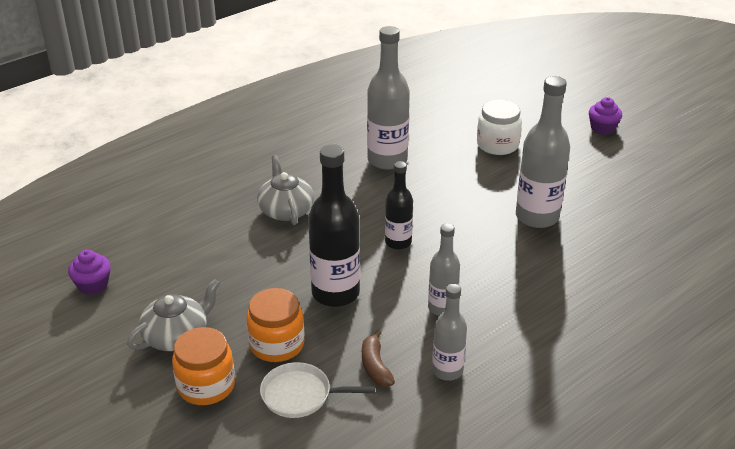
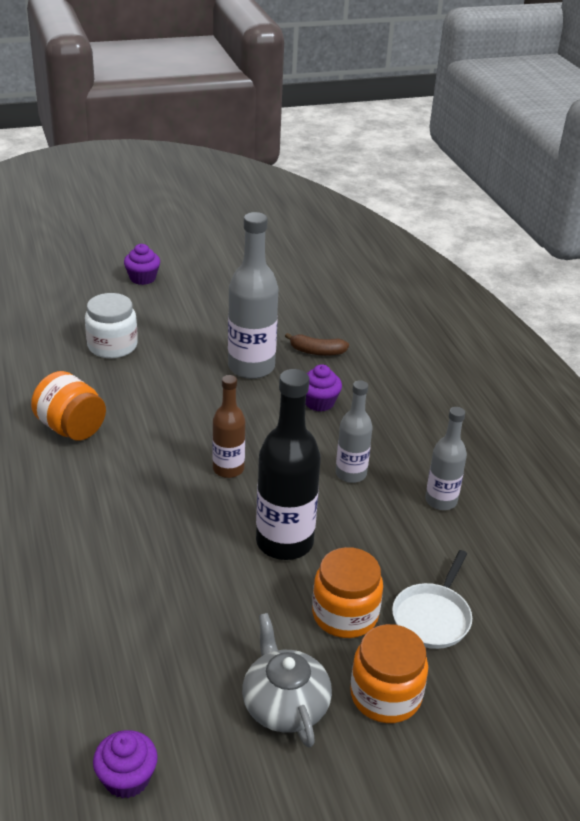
camera: 70 degrees left, 0 degrees up
(286, 210) = (102, 539): grey teapot -> none
(375, 366) = (413, 548): brown banana -> brown banana (317, 352)
(387, 160) = (71, 428): grey bottle -> orange jar
(398, 242) = (228, 469): black bottle -> brown bottle
(523, 266) = (319, 402): none -> purple cupcake

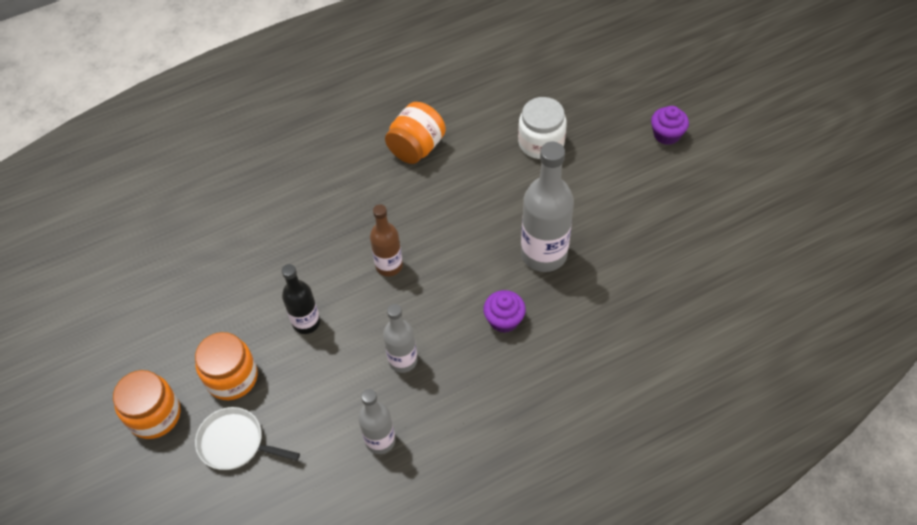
camera: 85 degrees right, 20 degrees up
(127, 778) = (85, 272): purple cupcake -> none
(284, 542) = (306, 322): black bottle -> black bottle, size x0.59
(284, 704) = (144, 349): grey teapot -> none
(317, 352) = (590, 305): brown banana -> none

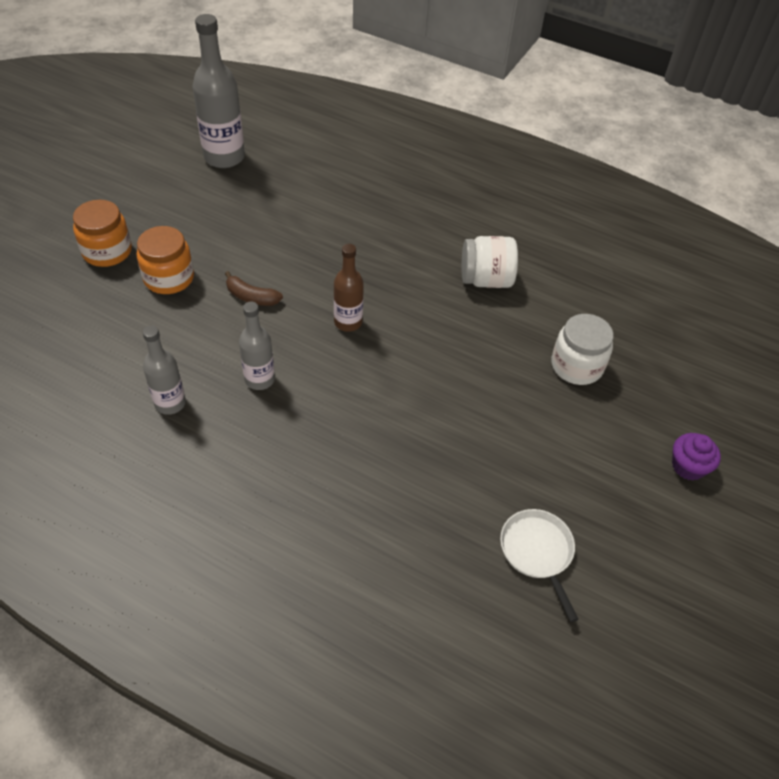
camera: 50 degrees right, 5 degrees down
(235, 443) = (111, 310): white pan -> white pan (537, 552)
(306, 322) = (251, 297): black bottle -> brown banana
(416, 148) = (486, 280): orange jar -> white jar
(504, 320) = (355, 433): purple cupcake -> none
(544, 254) = (452, 429): grey bottle -> grey bottle (224, 157)

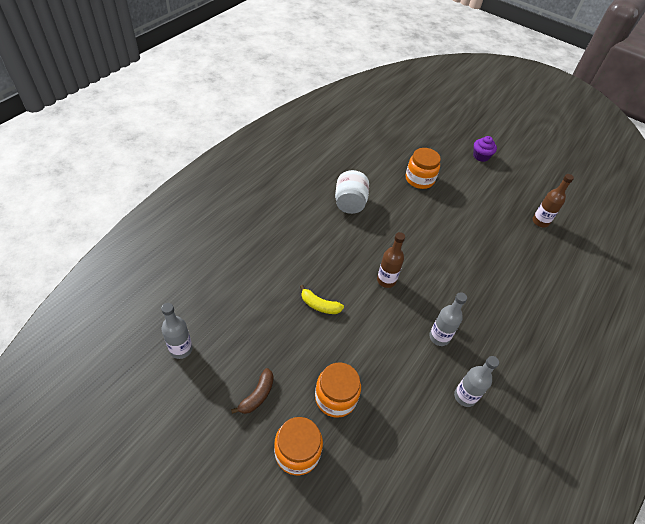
camera: 85 degrees left, 0 degrees up
(224, 157) = (181, 349): grey bottle -> grey bottle, size x0.59
(251, 297) = (360, 337): brown banana -> brown banana (257, 395)
(295, 257) = (319, 305): none -> yellow banana
(537, 552) = (540, 221): white pan -> brown bottle
(576, 366) = (419, 179): white jar -> orange jar

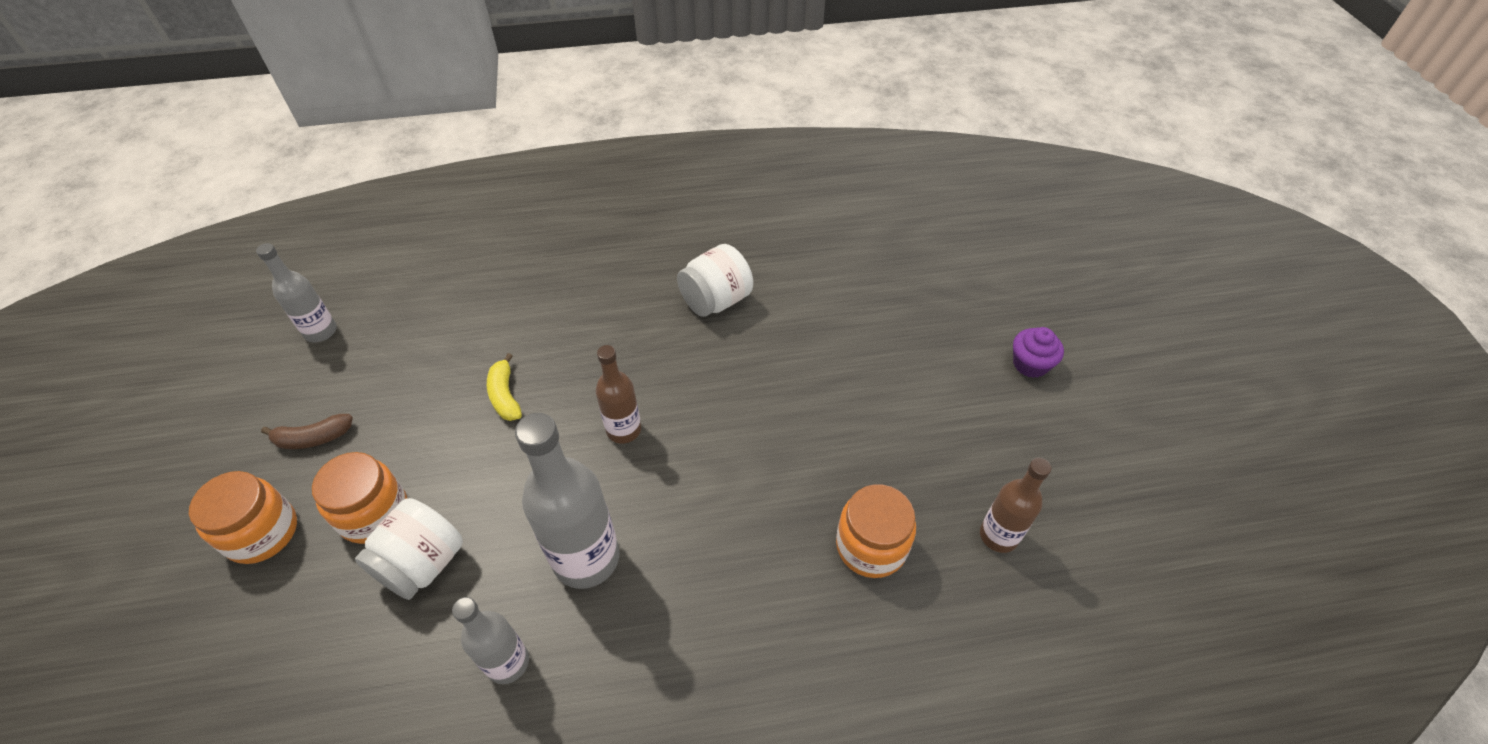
camera: 50 degrees right, 0 degrees up
(384, 396) = (422, 563): none -> white jar
(419, 179) = (866, 333): orange jar -> orange jar (871, 546)
(439, 337) = (586, 558): grey bottle -> grey bottle, size x1.69

